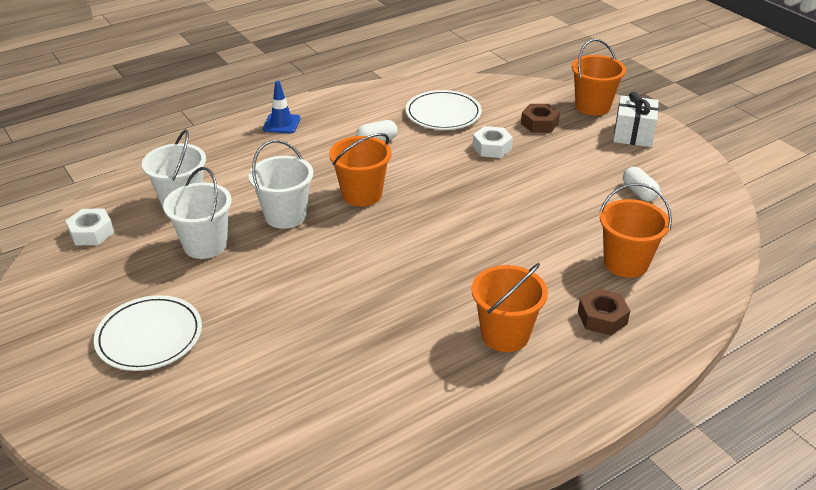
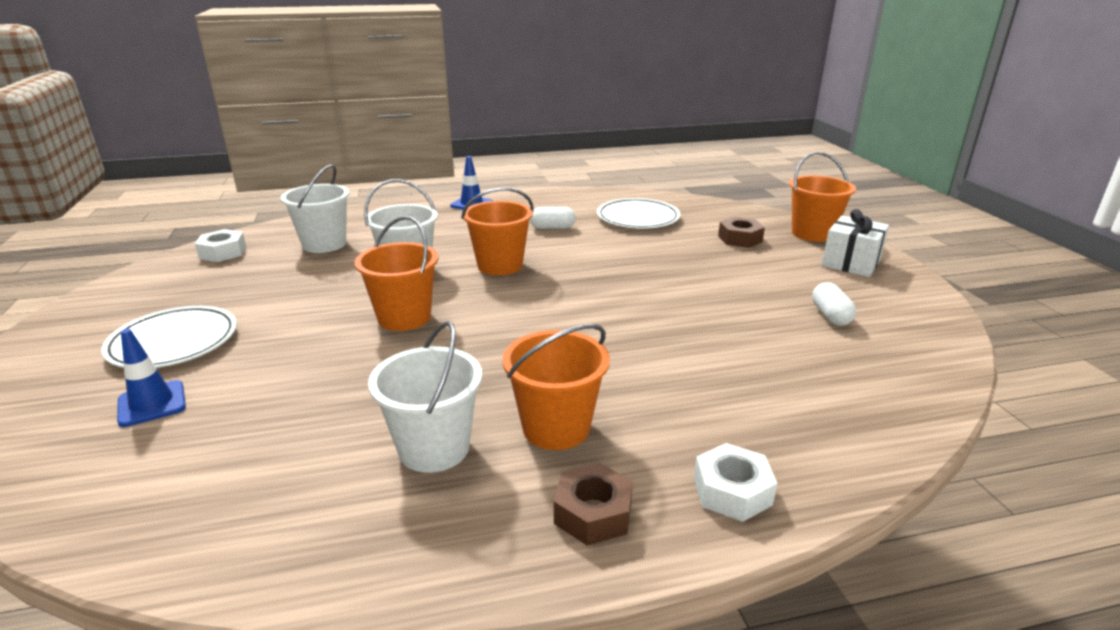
camera: 20 degrees right, 10 degrees down
(193, 393) = (152, 404): none -> blue traffic cone
(205, 245) = (309, 278): white bucket -> white bucket (434, 448)
(492, 147) = (671, 250): white nut -> white nut (732, 491)
(602, 318) = (703, 439): brown nut -> brown nut (593, 513)
(625, 263) = (773, 383): orange bucket -> orange bucket (404, 317)

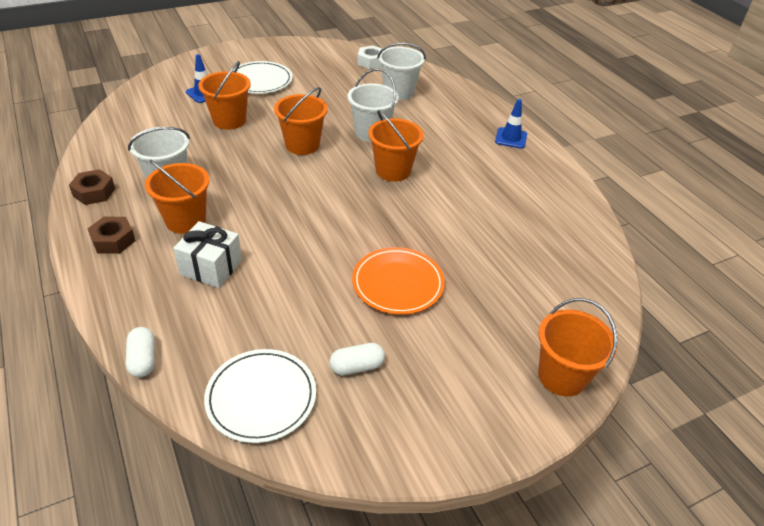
camera: 75 degrees right, 15 degrees up
(280, 377) = (229, 120): none -> orange bucket
(552, 228) = (481, 187): white capsule -> white capsule (143, 359)
(638, 218) = (534, 237): white plate -> white plate (261, 397)
(704, 283) = (398, 283): none -> orange plate
(732, 491) = (125, 293): white nut -> none
(740, 239) = (515, 312): brown nut -> brown nut (94, 192)
(851, 263) = (488, 401): white gift -> white gift (211, 267)

